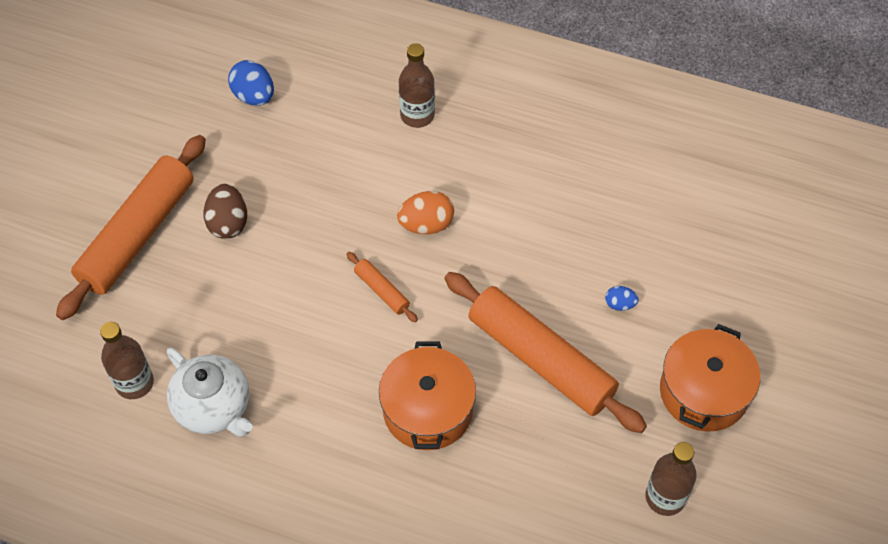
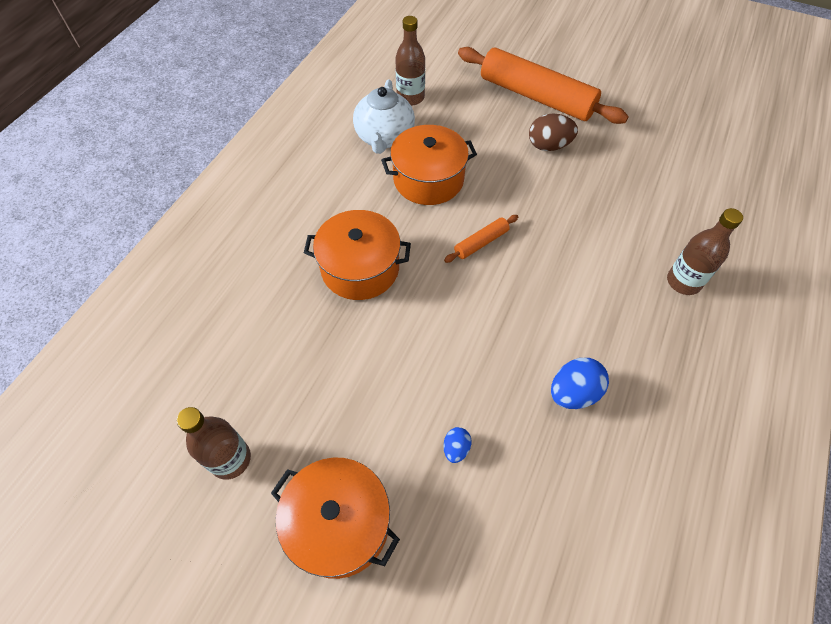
camera: 95 degrees right, 0 degrees up
(214, 407) = (384, 137): white teapot -> white teapot turned 45 degrees counterclockwise
(254, 96) = (683, 163): blue egg -> blue egg (573, 393)
(287, 350) = (428, 179): none -> orange pot
(426, 224) = (552, 280): orange egg -> none
(540, 359) = (399, 362): orange rolling pin -> none

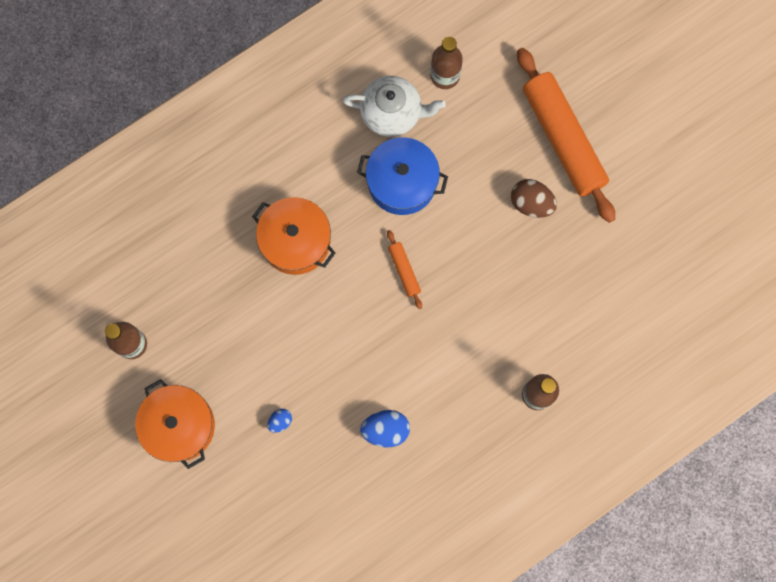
camera: 30 degrees right, 20 degrees up
(384, 137) = (392, 113): white teapot -> white teapot turned 120 degrees counterclockwise
(428, 179) = (402, 182): orange pot -> blue pot
(481, 243) = (404, 270): orange rolling pin -> orange rolling pin turned 75 degrees clockwise

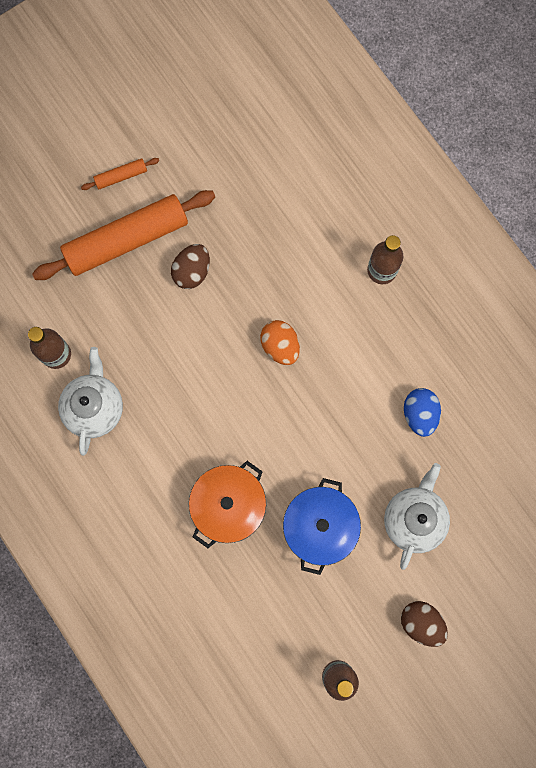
camera: 90 degrees left, 0 degrees up
(179, 425) = (421, 622): orange pot -> brown egg
(280, 421) = (414, 519): blue egg -> white teapot
(402, 182) = (168, 398): blue pot -> blue pot (319, 527)
(404, 270) = (259, 396): orange rolling pin -> orange rolling pin (121, 176)
(455, 290) = (280, 346): none -> orange egg

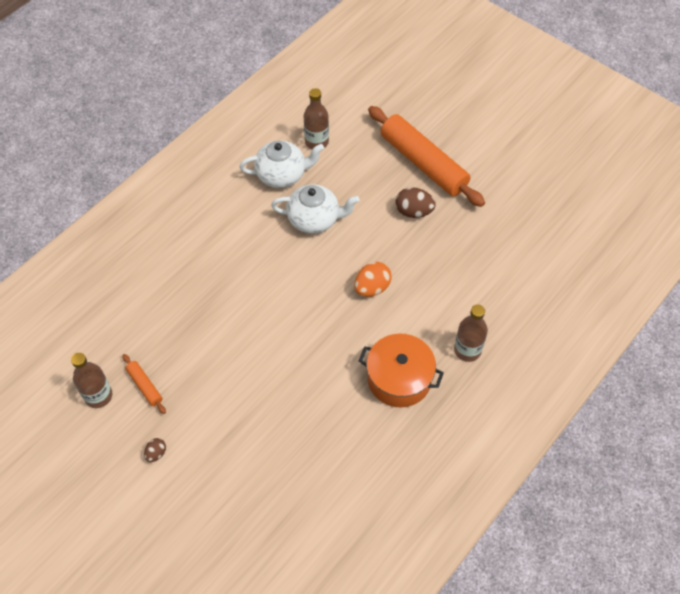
camera: 75 degrees right, 20 degrees down
(121, 176) = (474, 147): orange rolling pin -> orange rolling pin (144, 386)
(229, 505) = (226, 282): orange pot -> orange pot (399, 379)
(319, 527) = (224, 353): blue pot -> none
(414, 519) = (248, 426): white teapot -> white teapot (314, 219)
(419, 414) = (345, 410): blue egg -> none
(421, 622) = (156, 453): brown egg -> brown egg, size x0.56

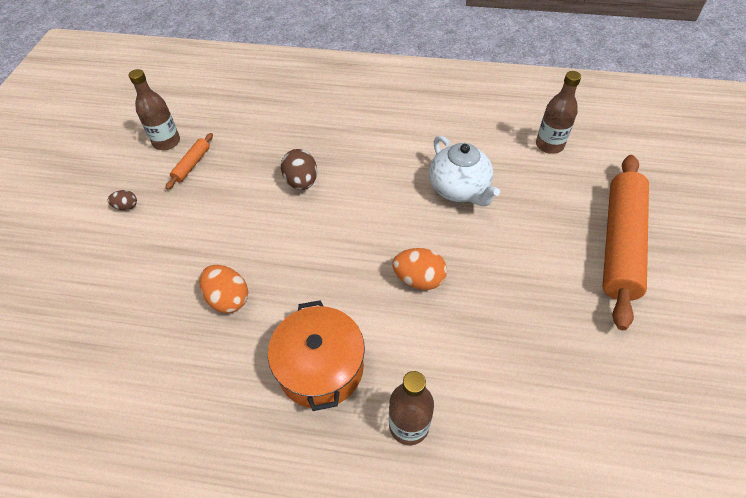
camera: 60 degrees right, 5 degrees down
(282, 175) = (486, 141): white teapot -> none
(306, 412) = (228, 298): none -> orange egg
(413, 211) = (549, 267): brown egg -> brown egg (301, 182)

